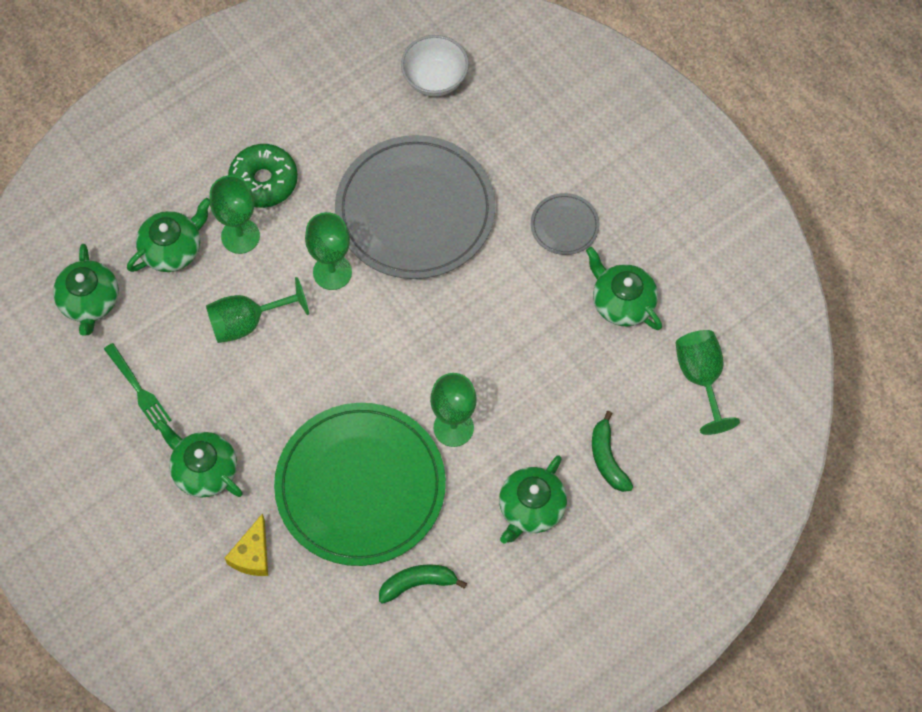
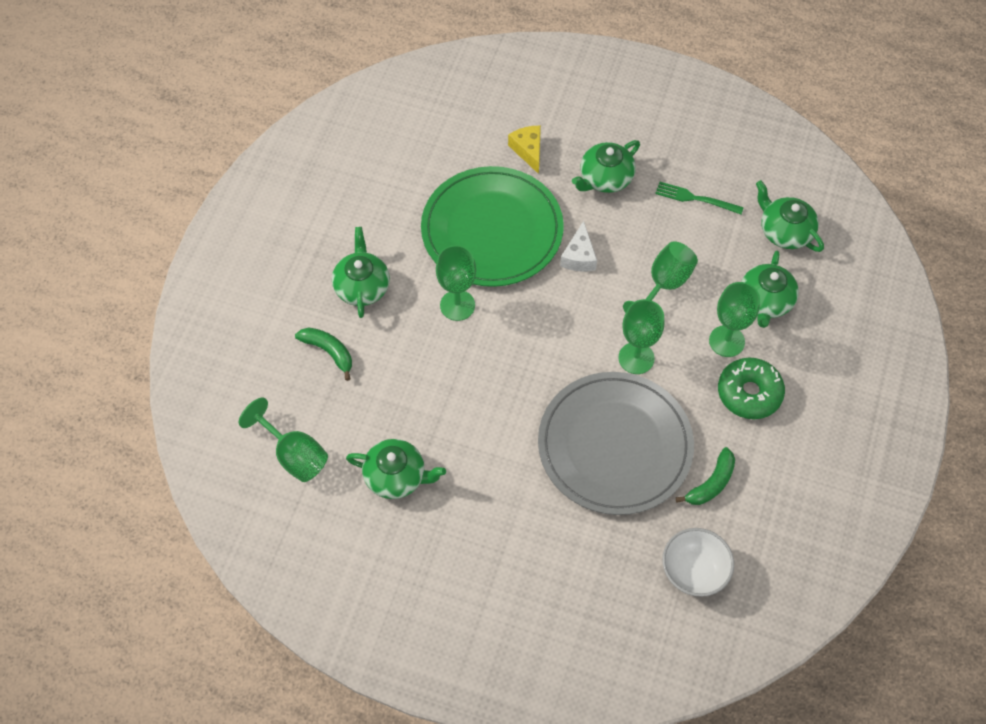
camera: 145 degrees right, 5 degrees down
(204, 470) = (605, 178): green teapot -> green teapot turned 135 degrees clockwise
(300, 402) = (579, 256): none -> white cheese
(418, 583) = (405, 197): green banana -> green banana (711, 483)
(564, 225) = (487, 511): grey plate -> none

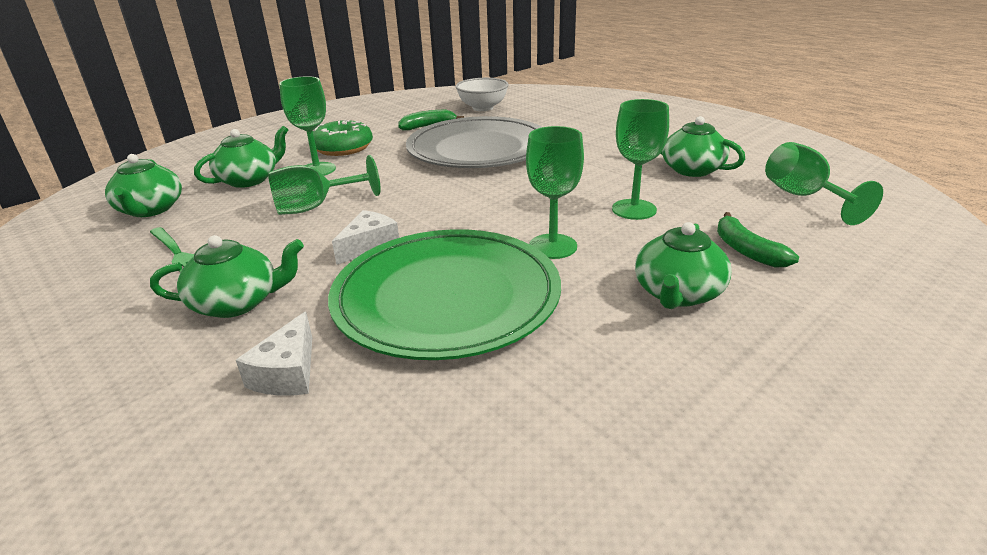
camera: 150 degrees left, 30 degrees down
(528, 150) = (287, 373): yellow cheese -> white cheese
(636, 358) = (405, 178): green goblet -> green goblet (634, 209)

